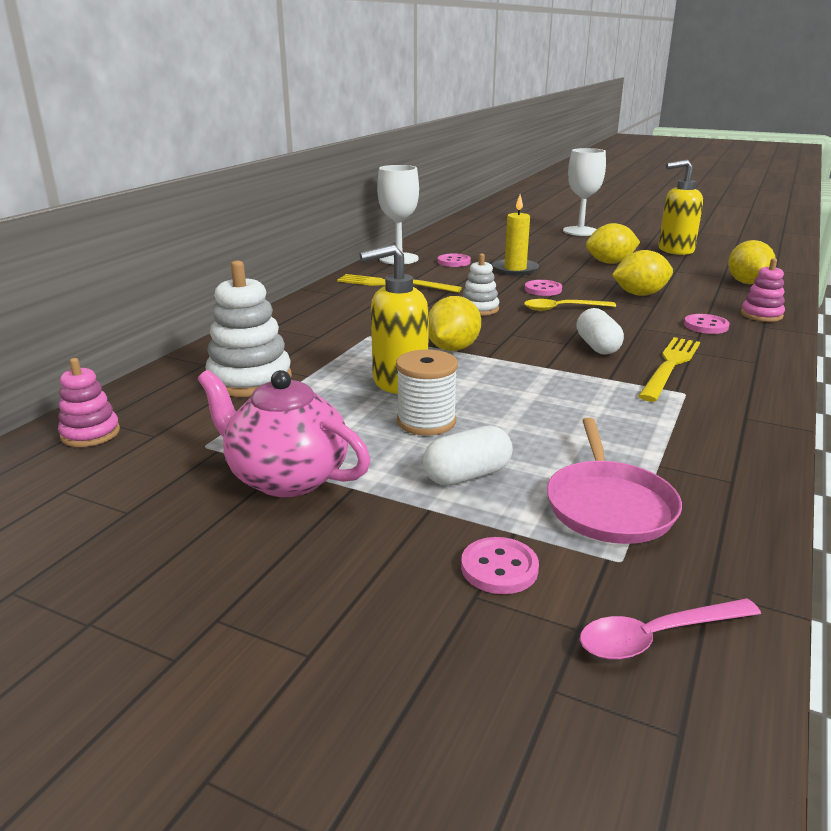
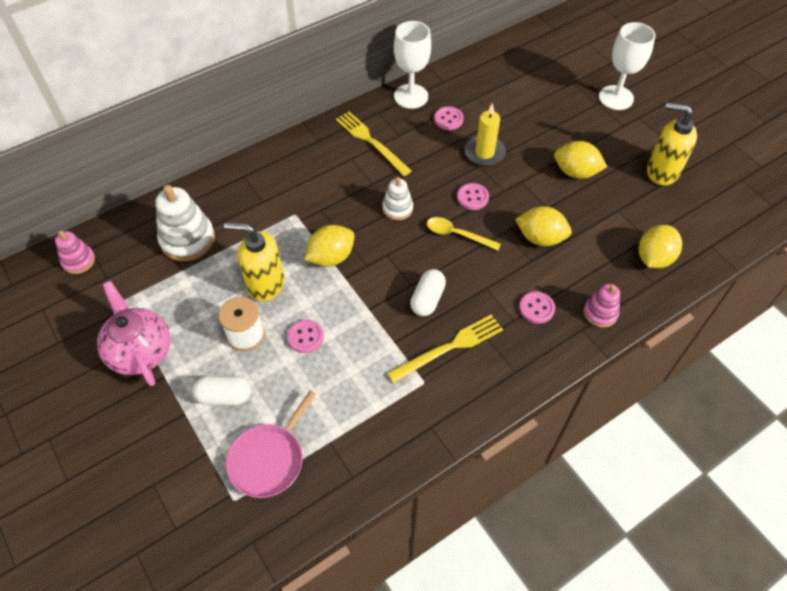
camera: 30 degrees right, 30 degrees up
(499, 568) = (178, 473): pink button -> pink button (305, 337)
(657, 636) = (201, 553): pink spoon -> none

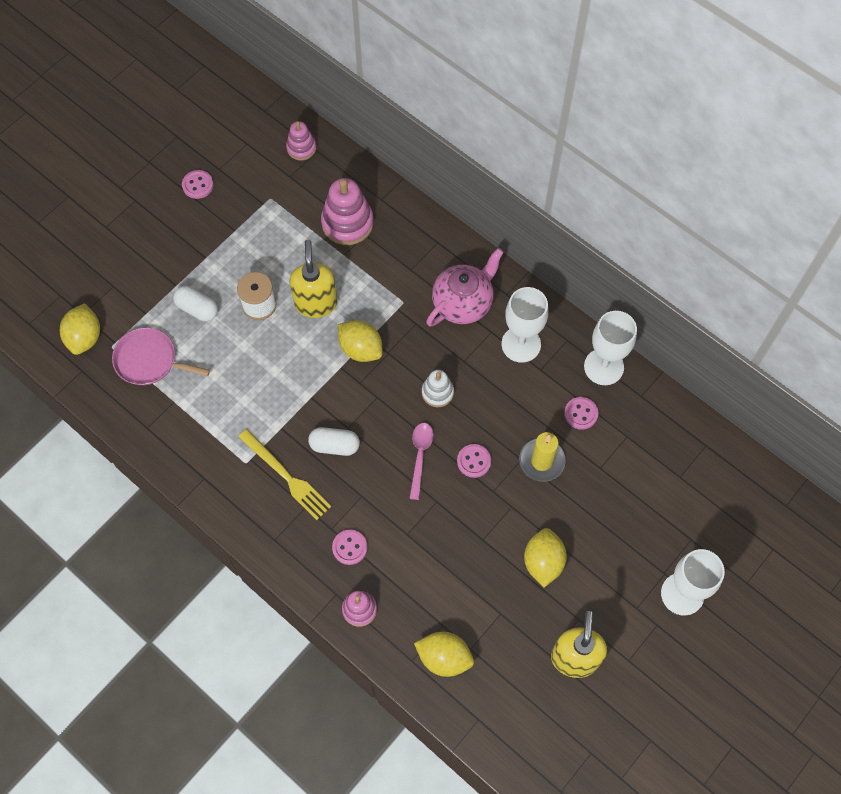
camera: 75 degrees right, 10 degrees up
(140, 351) = (224, 231): pink teapot -> pink teapot (463, 303)
(188, 239) = (347, 223): white stacking toy -> pink stacking toy
(224, 396) = (197, 309): white capsule -> white capsule turned 45 degrees counterclockwise
(305, 337) = (268, 353): pink button -> pink button (198, 185)
(371, 142) = (521, 344): yellow fork -> white goblet
(457, 234) = (420, 456): yellow spoon -> pink spoon
(540, 238) = (438, 538): yellow lemon -> yellow lemon (85, 337)

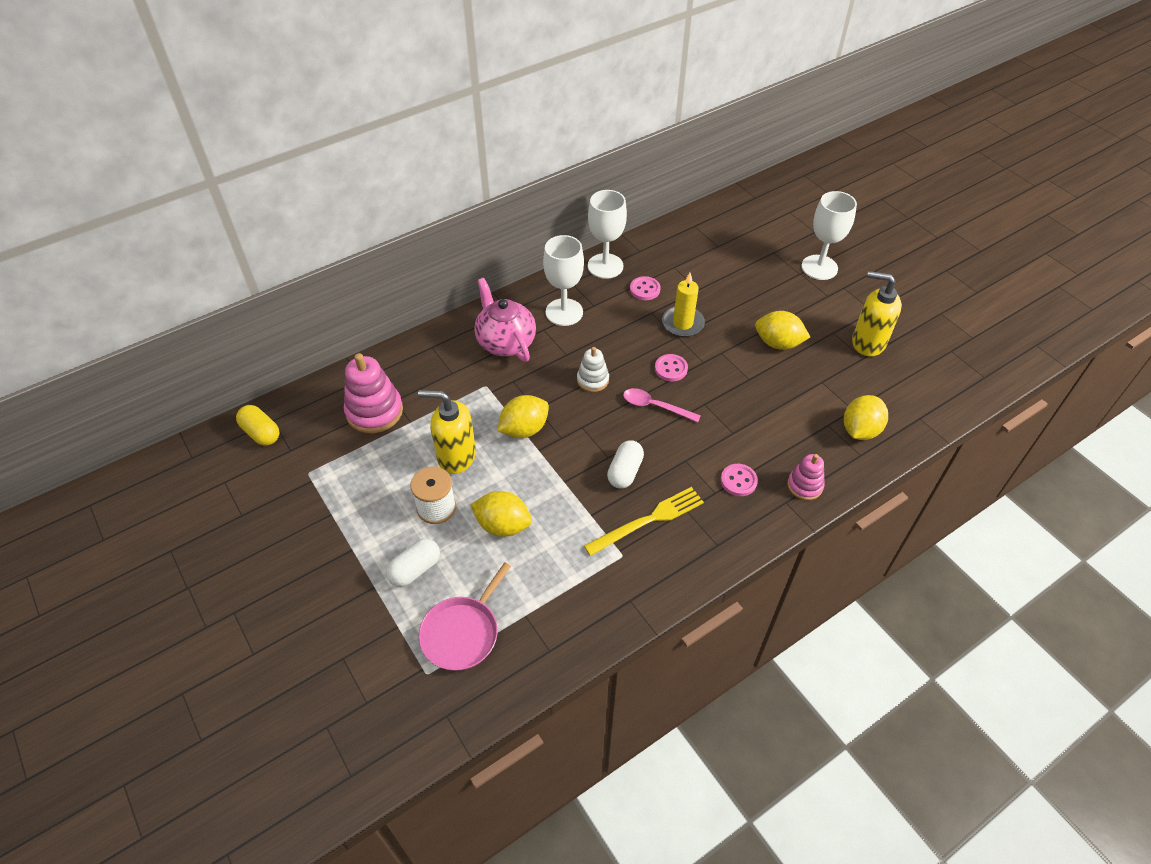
camera: 75 degrees left, 15 degrees down
(85, 337) = (401, 704): yellow lemon -> yellow lemon (503, 525)
(198, 185) = (251, 540): pink button -> none
(301, 148) = (261, 433): pink stacking toy -> yellow capsule

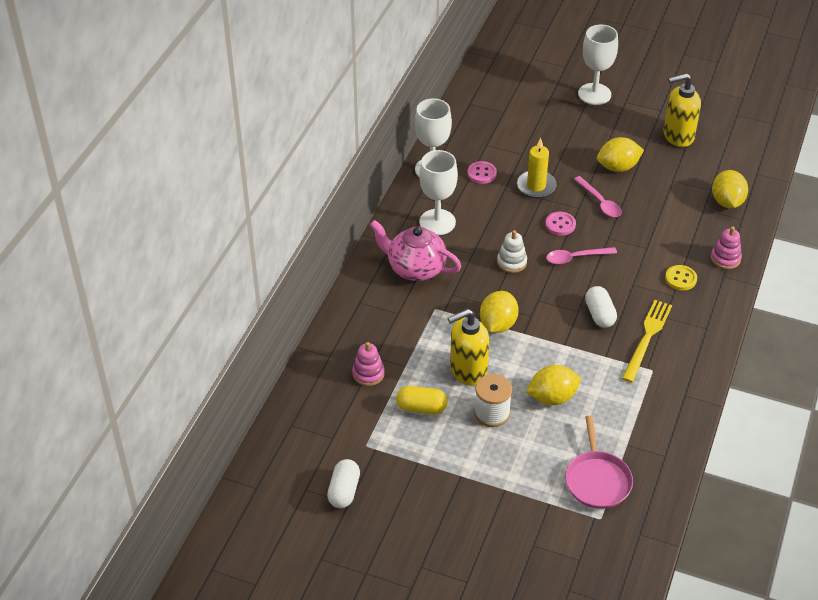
camera: 35 degrees left, 5 degrees down
(261, 433) = (293, 439): yellow capsule -> yellow capsule (421, 408)
(374, 411) = (368, 374): pink stacking toy -> pink stacking toy, size x0.59
(415, 569) = (521, 461): white capsule -> white capsule (344, 491)
(729, 367) = (600, 202): none -> pink spoon
(738, 481) = (680, 279): pink button -> yellow button

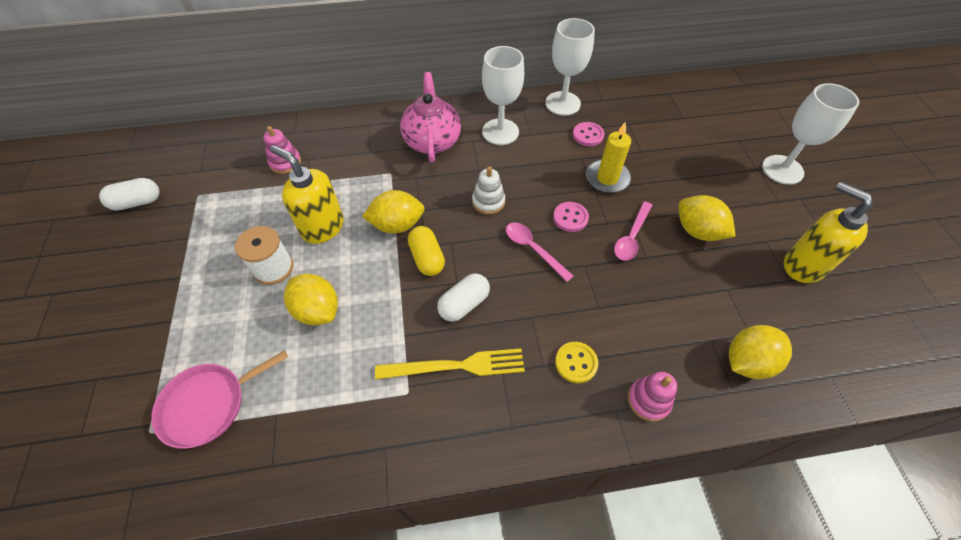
camera: 60 degrees right, 10 degrees up
(421, 408) = (259, 213): yellow capsule -> yellow capsule (427, 258)

